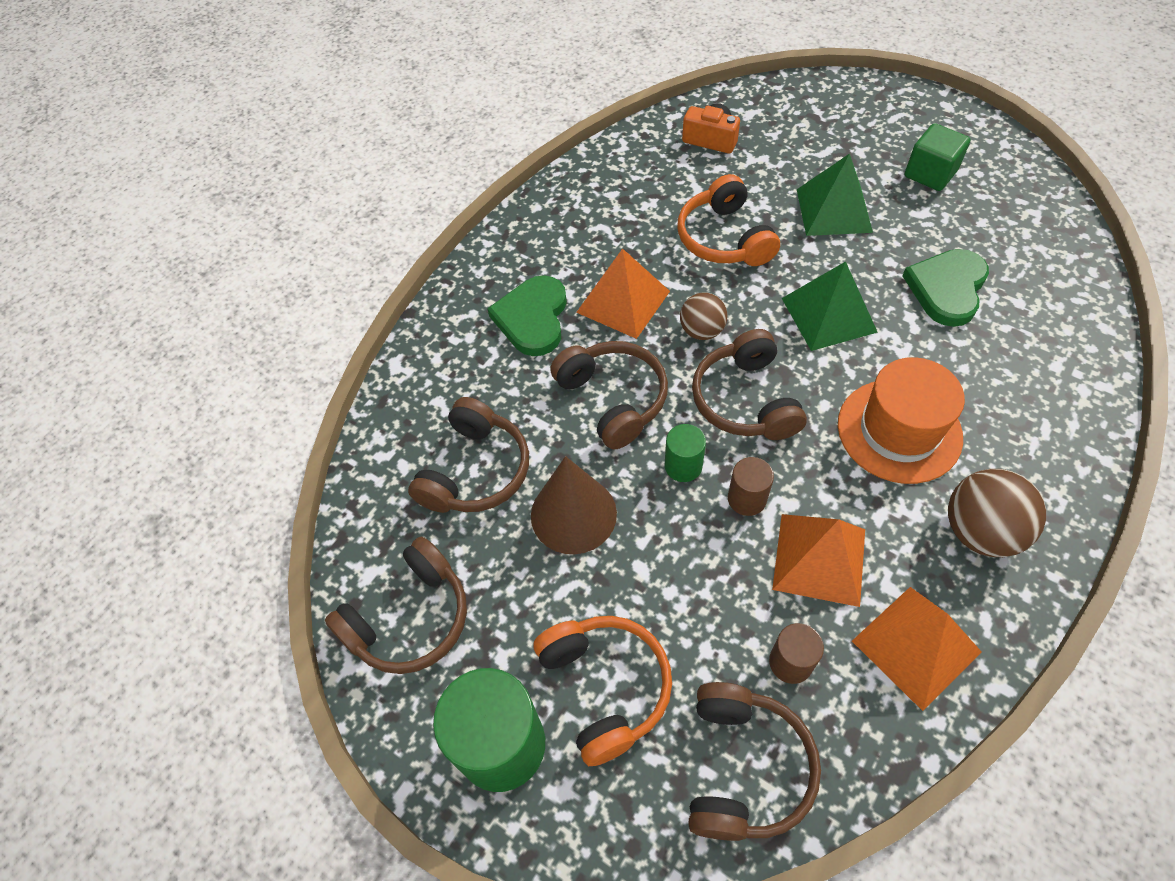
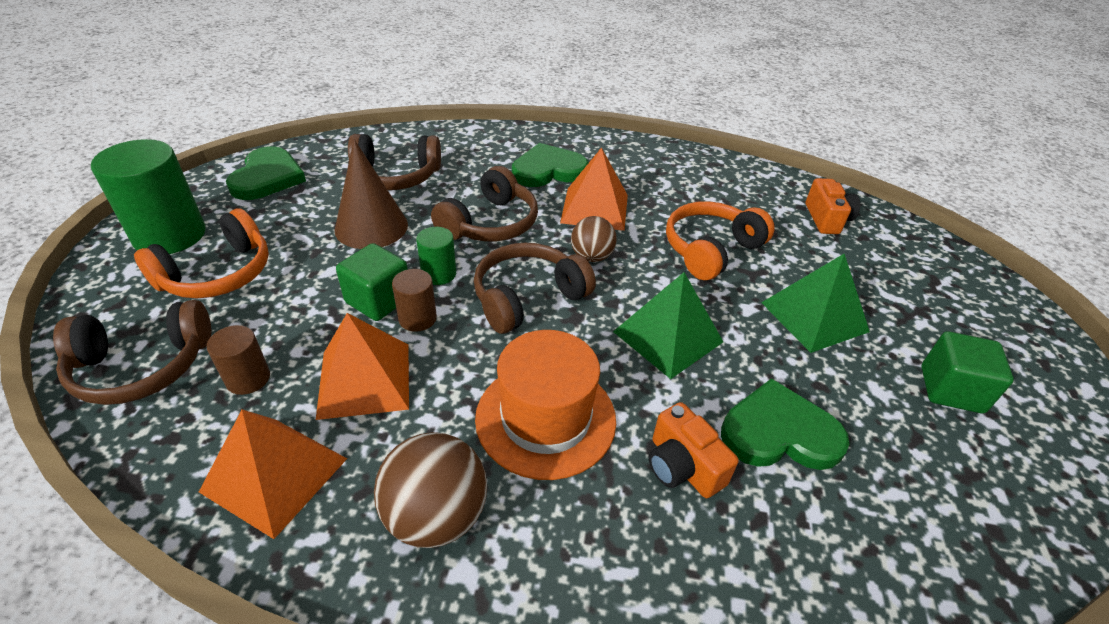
camera: 60 degrees right, 15 degrees down
(409, 618) = (267, 177): brown headphones -> green heart
(707, 528) = (378, 300): none -> green cube
(965, 359) = (682, 466): none -> orange camera

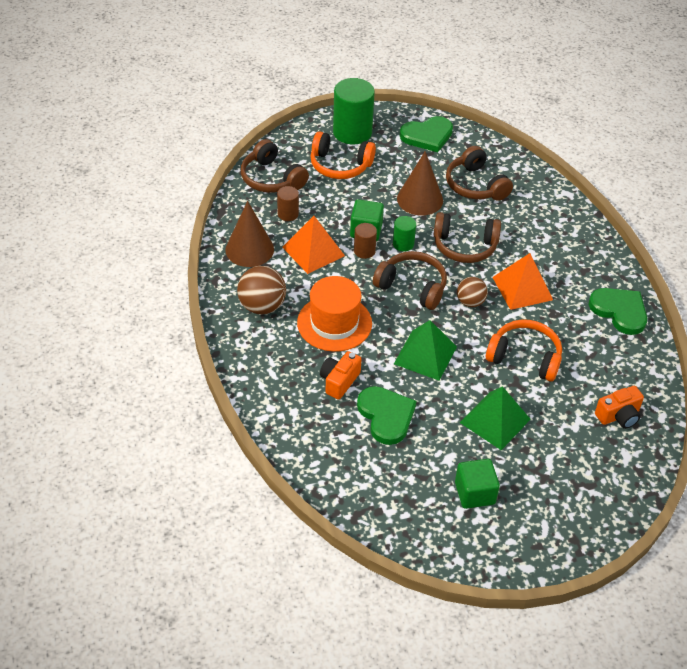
camera: 65 degrees right, 5 degrees up
(275, 474) = (249, 249): orange pyramid -> brown cone
(548, 170) = (547, 251): green heart -> green heart (619, 311)

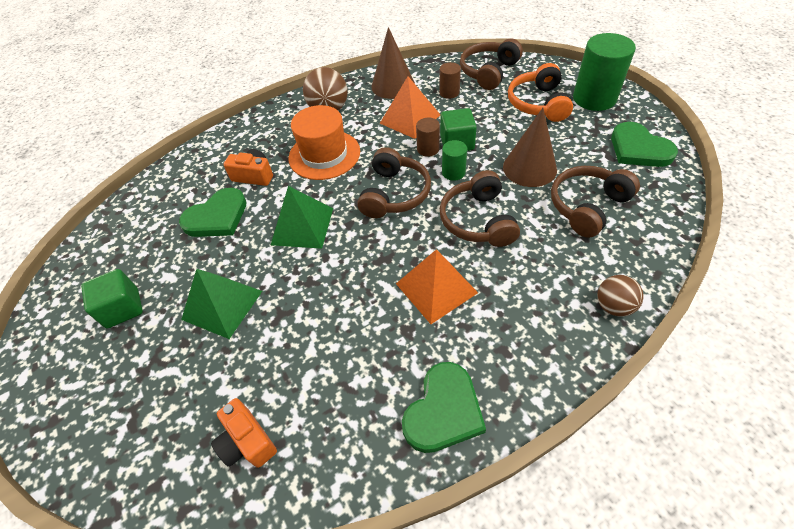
camera: 80 degrees right, 5 degrees up
(470, 302) = (392, 244): brown ball -> brown ball (613, 306)
(525, 357) = (323, 314): orange headphones -> none

